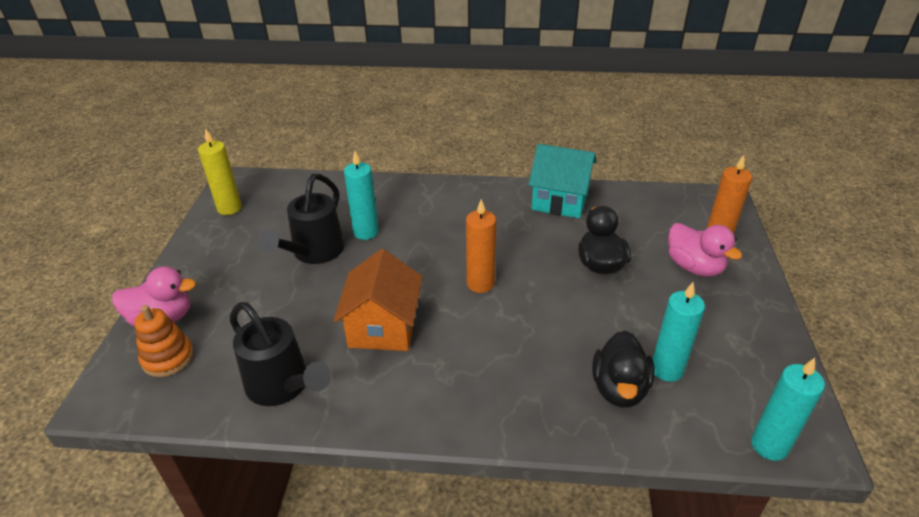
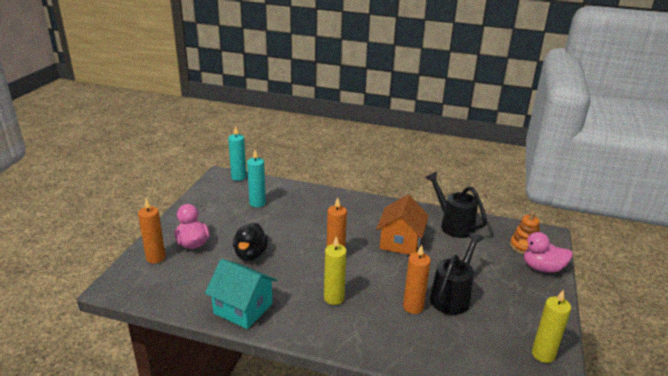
camera: 170 degrees left, 10 degrees down
(366, 232) = (413, 307): turquoise candle -> orange candle
(463, 227) = (334, 298): none -> yellow candle
(619, 388) = (285, 200): black duck -> none

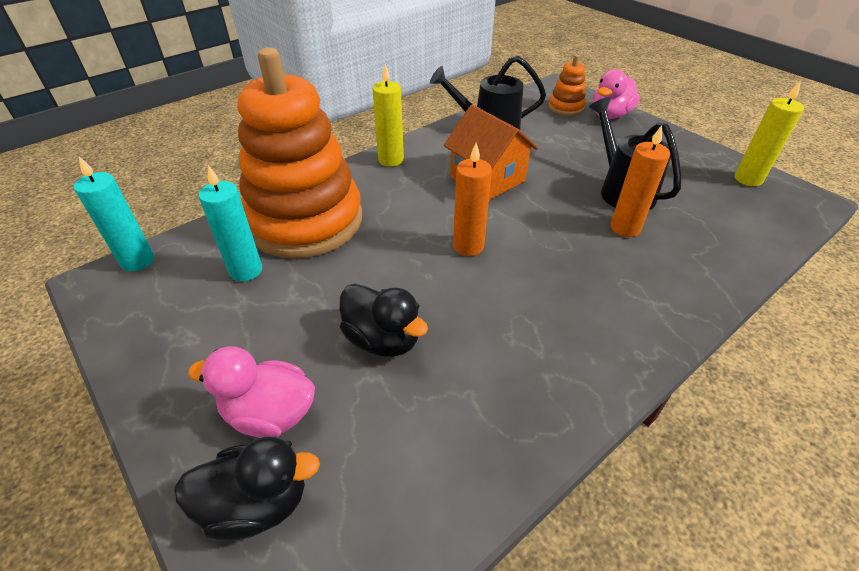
camera: 55 degrees left, 15 degrees up
(156, 258) = (257, 503): orange candle -> black duck
(243, 308) = (524, 412): turquoise house -> none
(303, 202) = (305, 221): none -> orange stacking toy
(334, 298) = (564, 290): yellow candle -> yellow candle (391, 160)

